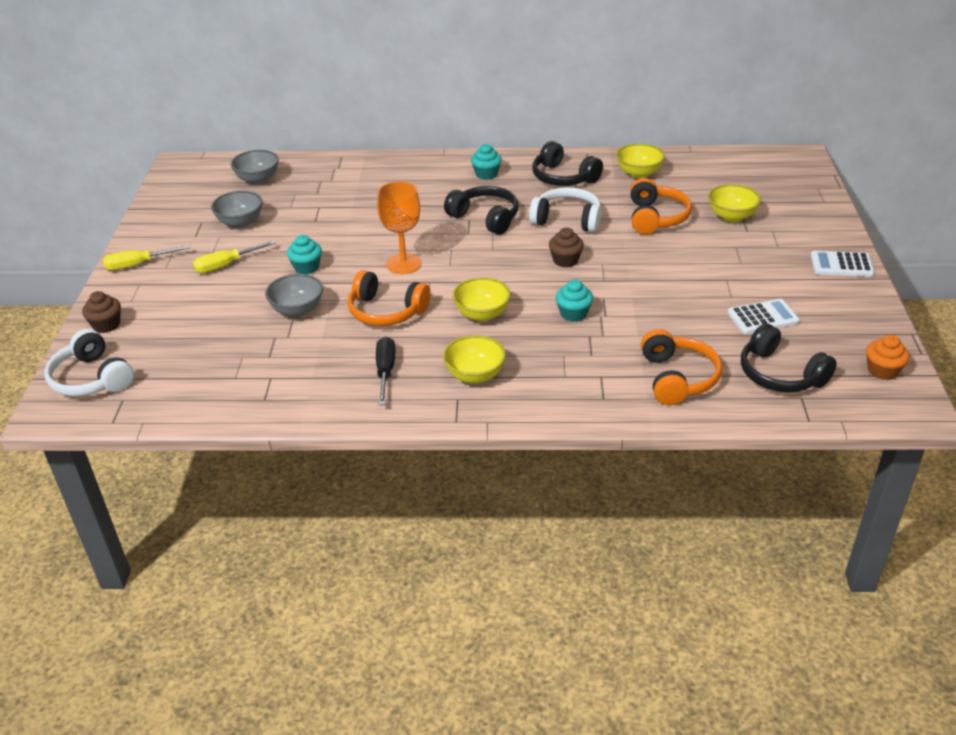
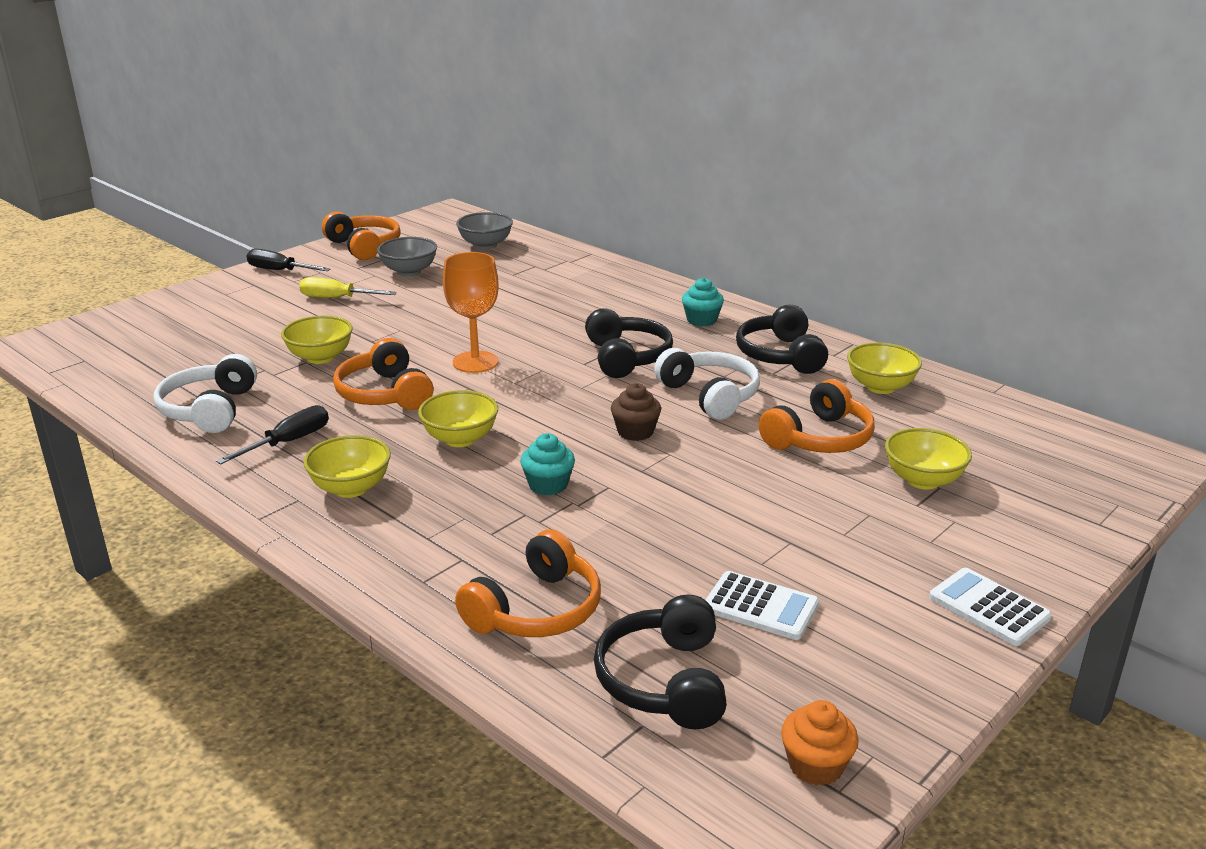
camera: 40 degrees right, 10 degrees down
(92, 378) = (97, 335): white headphones -> white headphones (210, 410)
(106, 325) = (178, 303): brown cupcake -> none
(138, 265) = (279, 271): yellow screwdriver -> black screwdriver
(168, 218) = (364, 246): none -> orange headphones
(297, 310) = (320, 357): grey bowl -> yellow bowl
(306, 267) = (392, 328): turquoise cupcake -> none

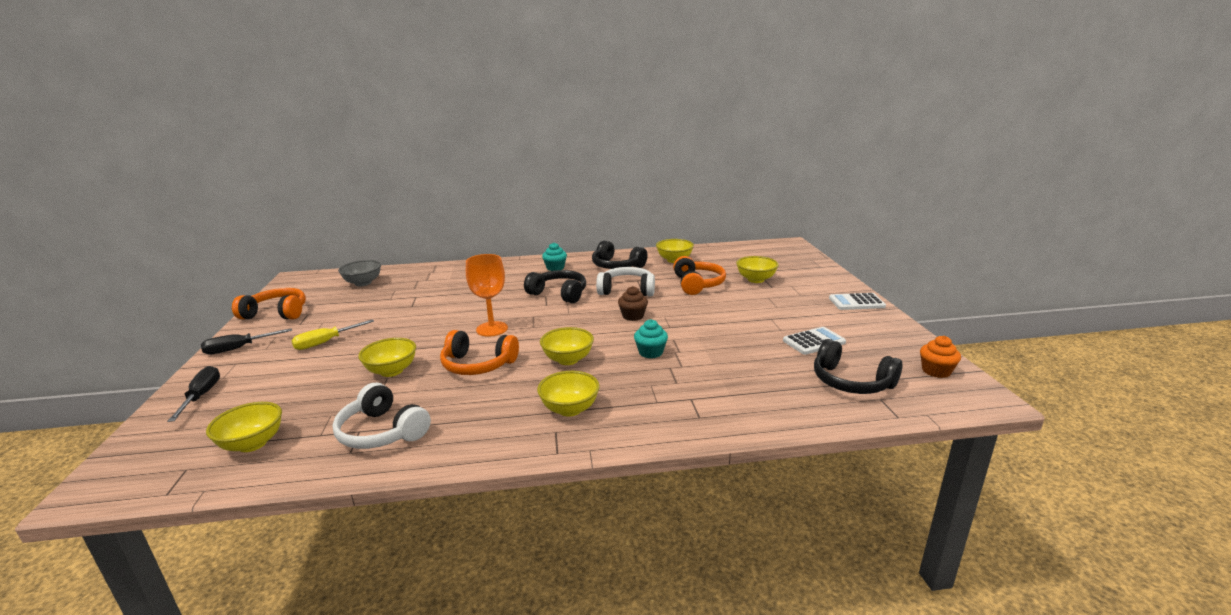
camera: 50 degrees left, 5 degrees down
(139, 365) = (252, 444): none -> yellow bowl
(288, 442) = (479, 414): black screwdriver -> black screwdriver (201, 396)
(409, 272) = (344, 311): grey bowl -> none
(536, 609) = (762, 393): orange headphones -> none

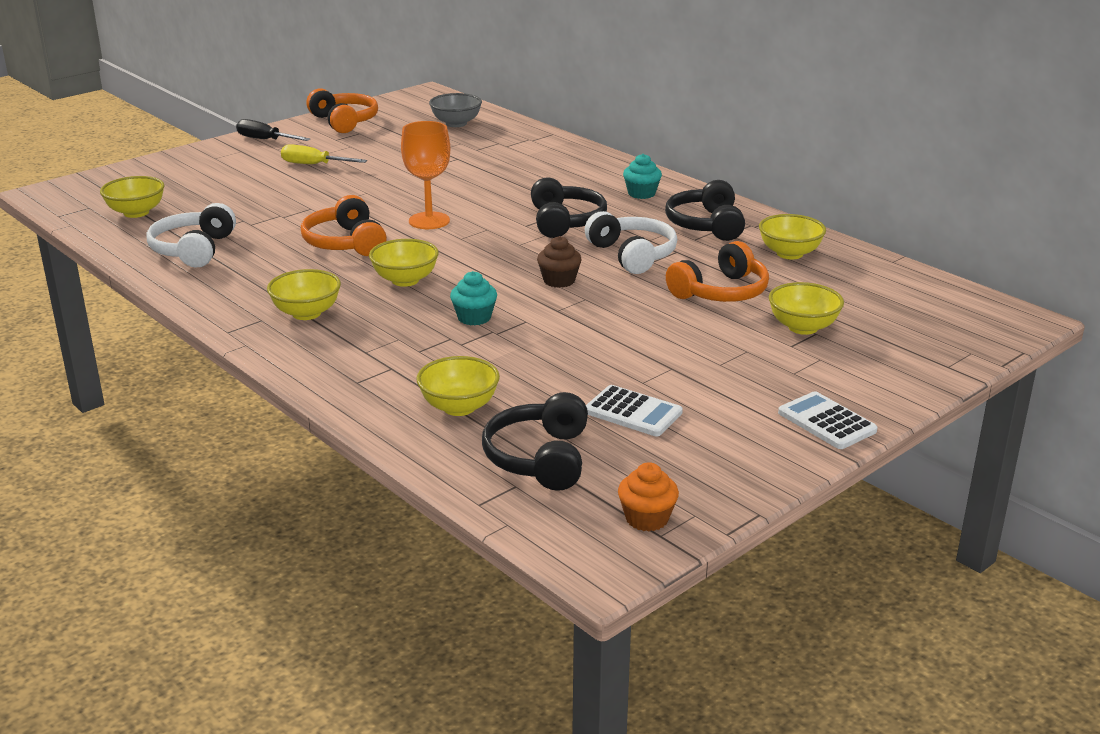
camera: 55 degrees right, 5 degrees up
(201, 396) = (181, 164): black screwdriver -> none
(391, 371) = (293, 212): yellow bowl -> yellow bowl (459, 407)

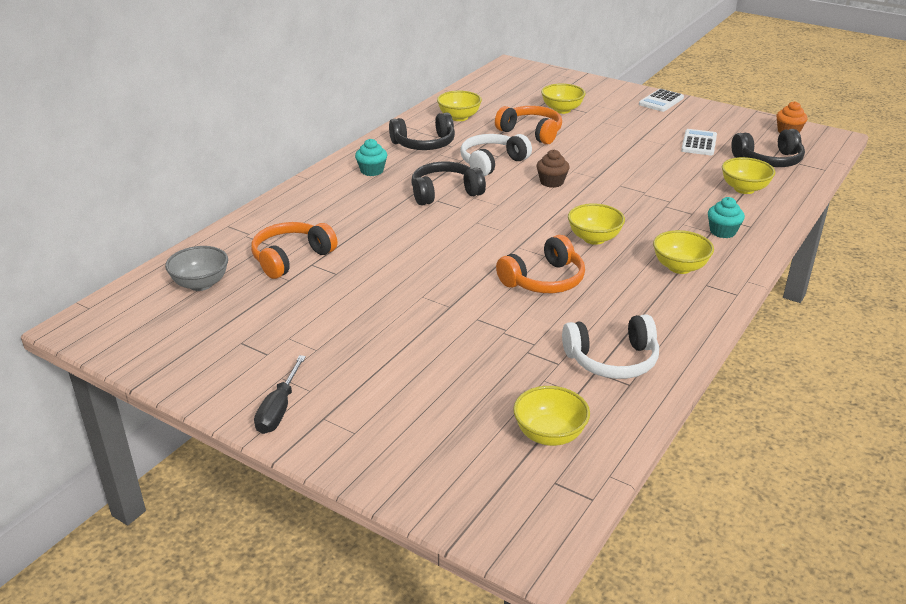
camera: 105 degrees left, 5 degrees up
(314, 165) = (356, 348): yellow screwdriver -> none
(344, 121) = (199, 363): orange headphones -> orange headphones (291, 258)
(429, 221) = (474, 250): orange goblet -> none
(474, 317) = (630, 202): turquoise cupcake -> turquoise cupcake (722, 231)

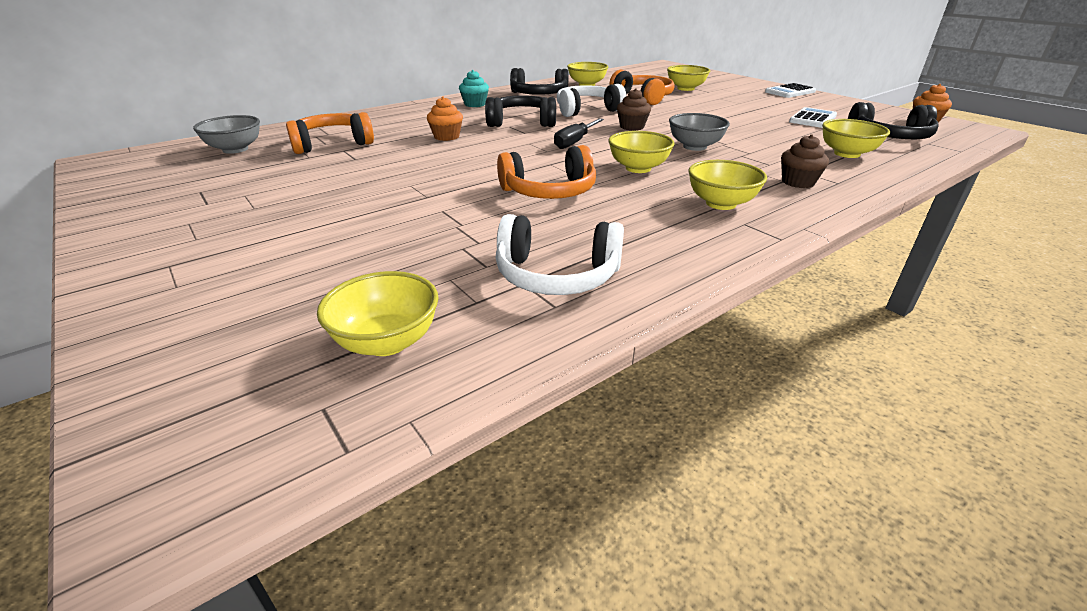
camera: 20 degrees right, 0 degrees up
(279, 409) = (141, 248): black screwdriver -> black screwdriver (575, 142)
(392, 227) = (446, 137): none -> orange cupcake
(622, 201) = (694, 146): none -> grey bowl
(722, 231) = (798, 182): turquoise cupcake -> brown cupcake

